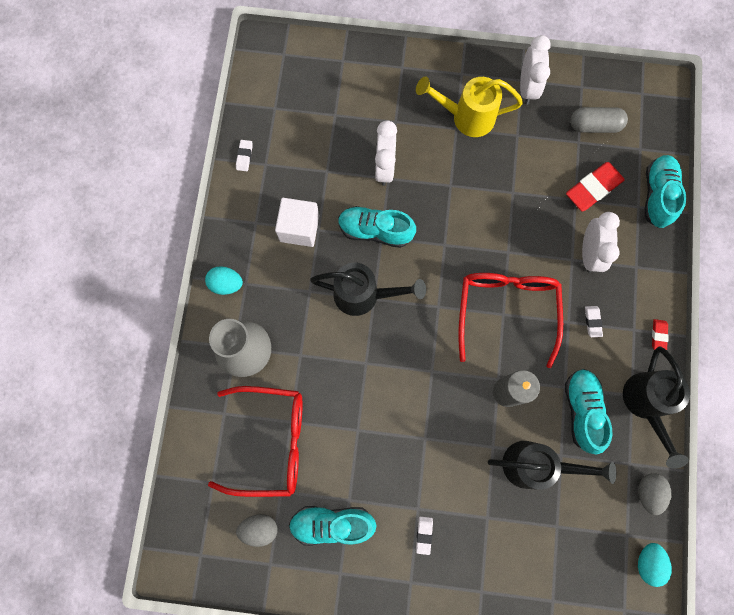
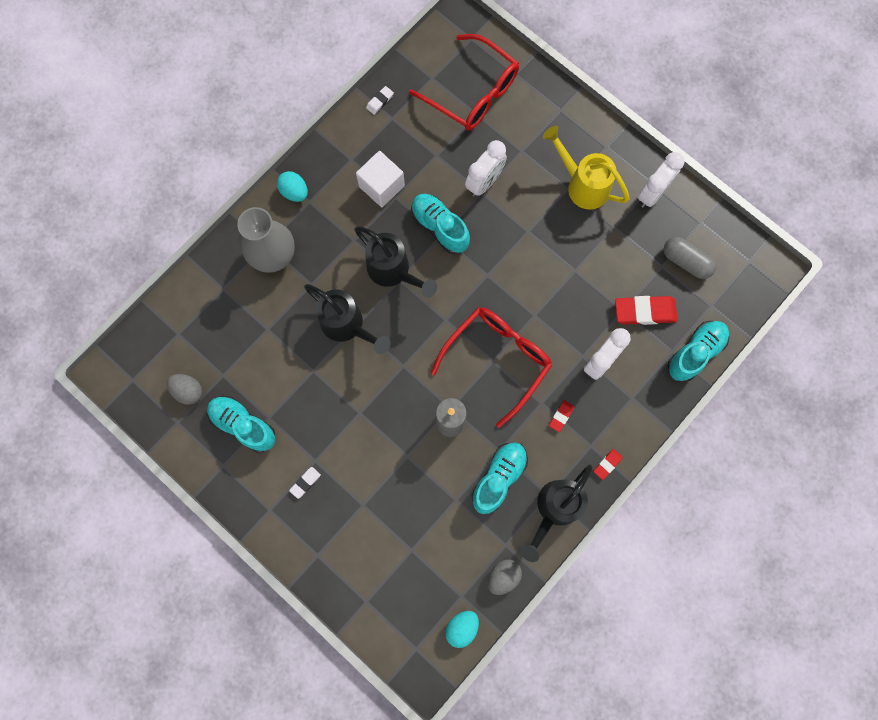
camera: 35 degrees right, 0 degrees up
(270, 441) = (242, 333): red glasses -> red glasses (472, 92)
(534, 465) = (429, 492): black watering can -> black watering can (347, 325)
(592, 322) = (561, 416): white eraser -> red eraser

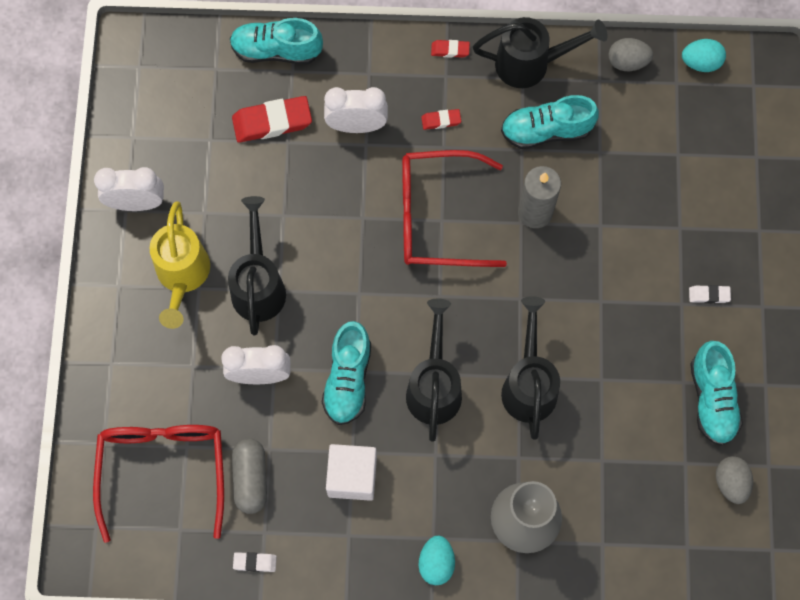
camera: 130 degrees left, 5 degrees down
(540, 222) = (258, 285): none -> black watering can
(644, 311) = (272, 122): red eraser -> red eraser turned 60 degrees counterclockwise
(686, 261) = (187, 121): grey capsule -> grey capsule (250, 478)

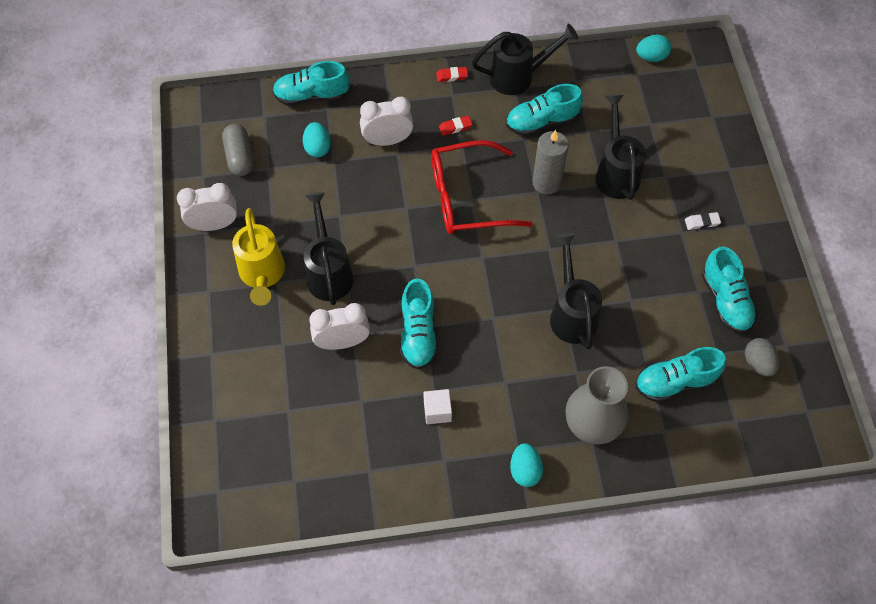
camera: 10 degrees left, 10 degrees down
(163, 470) = (271, 434): red glasses -> none
(250, 478) = (349, 427): grey capsule -> grey capsule (239, 157)
(255, 562) = (365, 497): white eraser -> none
(272, 122) = (317, 148): red eraser -> turquoise egg
(352, 476) = (437, 411): white cube -> white cube, size x0.64
(434, 386) = (492, 328): black watering can -> black watering can (616, 172)
(627, 62) = (594, 64): grey egg -> none
(629, 489) = (675, 382): none -> turquoise shoe

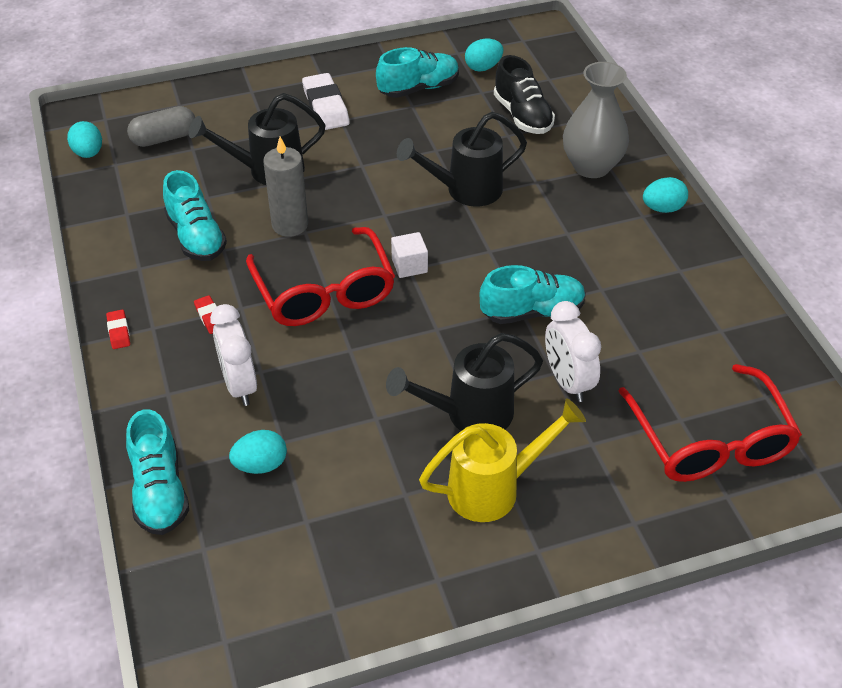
camera: 100 degrees left, 15 degrees down
(214, 225) = (423, 570): white clock -> none
(239, 157) = (289, 565): grey capsule -> grey capsule (164, 138)
(264, 424) = (710, 441): none -> red glasses
(437, 411) = (624, 282): white cube -> white cube (409, 265)
(518, 76) = (120, 265): black watering can -> none
(675, 382) = (522, 116): turquoise shoe -> black shoe
(702, 222) = (325, 106): white eraser -> white eraser, size x2.01
(758, 363) = (483, 67): grey egg -> turquoise egg

